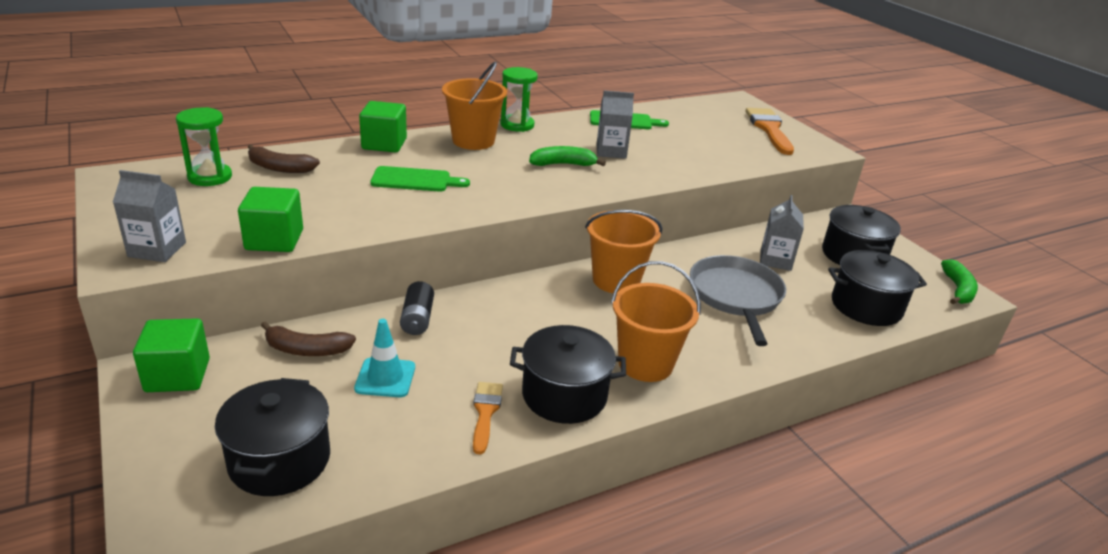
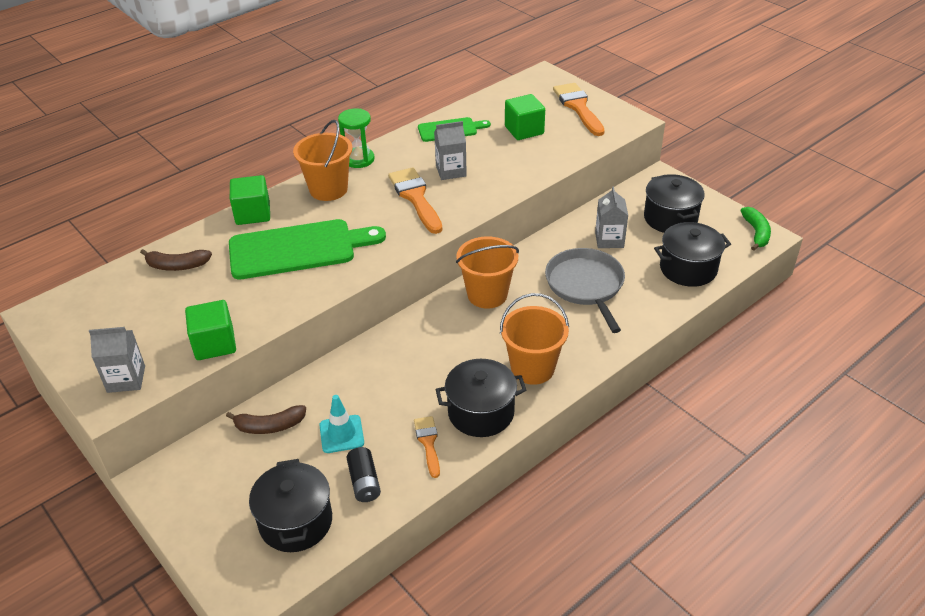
camera: 10 degrees left, 10 degrees up
(177, 375) = (182, 475): green cube -> green cube (524, 130)
(210, 177) = (123, 292): green hourglass -> none
(415, 180) = (298, 249): green cutting board -> green cutting board, size x1.84
(417, 319) = (343, 374): black battery -> black battery (364, 482)
(563, 164) = (415, 197): green banana -> orange brush

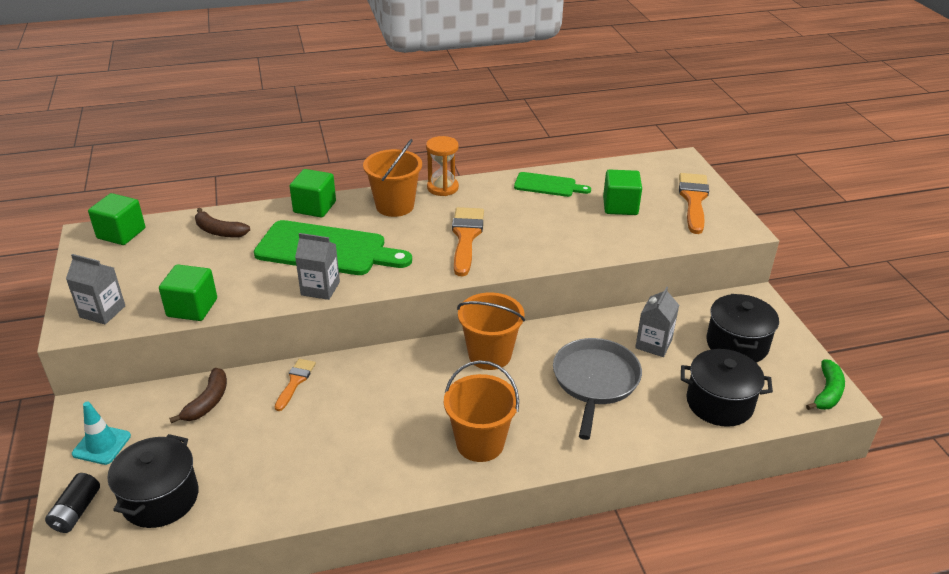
camera: 25 degrees right, 5 degrees down
(75, 300) = (121, 233): none -> green cube
(269, 426) = (207, 402): brown banana -> brown banana turned 90 degrees counterclockwise
(341, 434) = (260, 434): turquoise traffic cone -> turquoise traffic cone (102, 445)
(359, 159) = (442, 188): green hourglass -> orange hourglass
(364, 482) = (244, 488): black battery -> black battery (76, 511)
(428, 443) = (328, 475): orange brush -> orange brush (295, 381)
(451, 171) = (518, 223): grey carton -> grey carton (320, 288)
(481, 412) = (398, 466): black pot -> none

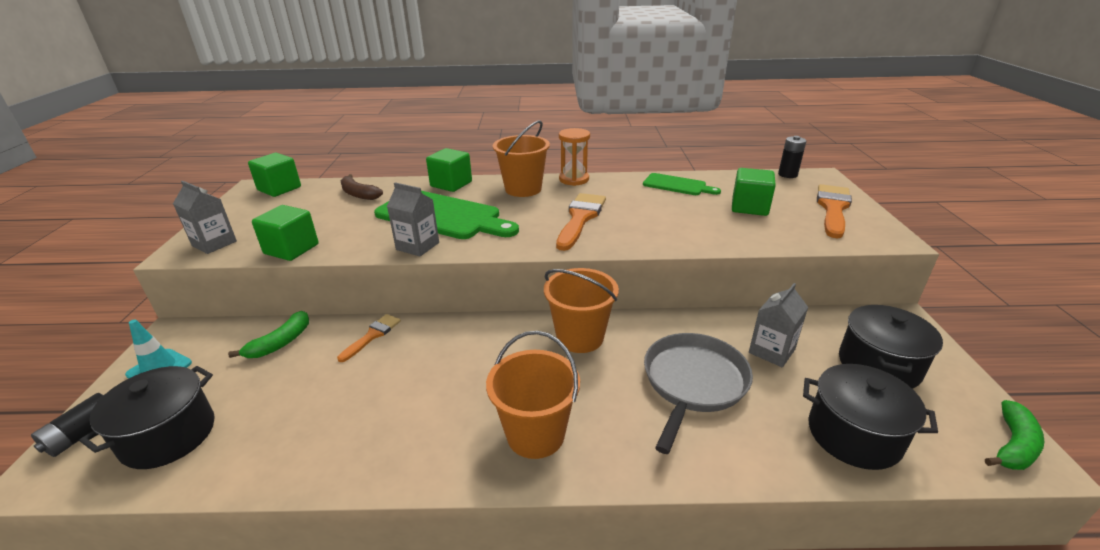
camera: 15 degrees right, 5 degrees down
(207, 402) = (280, 343): brown banana -> green banana
(650, 161) = (787, 174): none -> black battery

